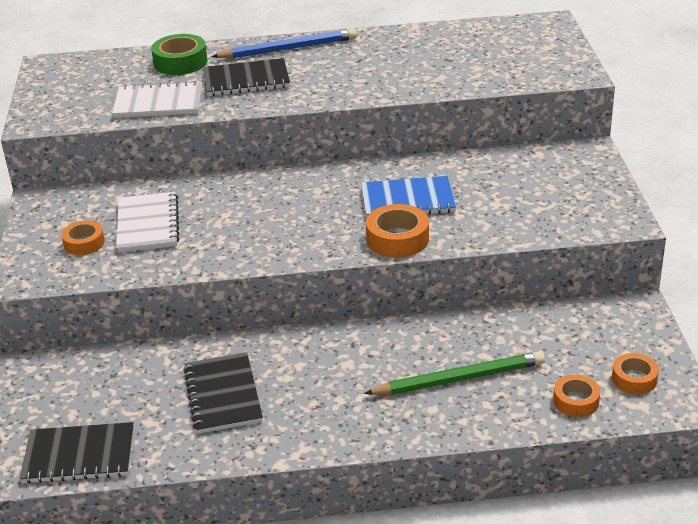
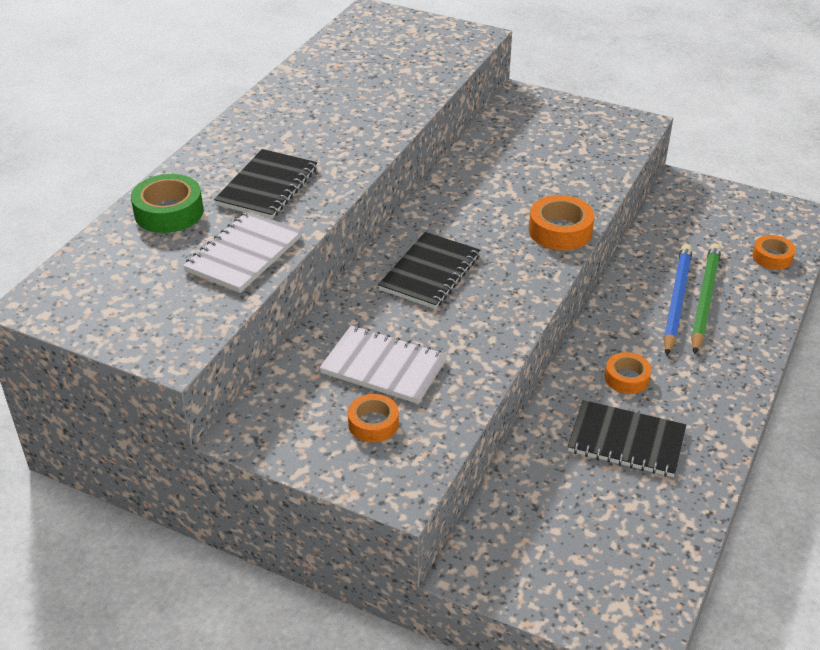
camera: 60 degrees left, 5 degrees up
(79, 456) = (649, 574): black notebook -> black notebook (430, 273)
(288, 49) = (234, 143): blue pencil -> blue pencil (676, 301)
(407, 200) = (504, 203): blue notebook -> none
(634, 379) = (765, 221): orange tape -> orange tape (627, 378)

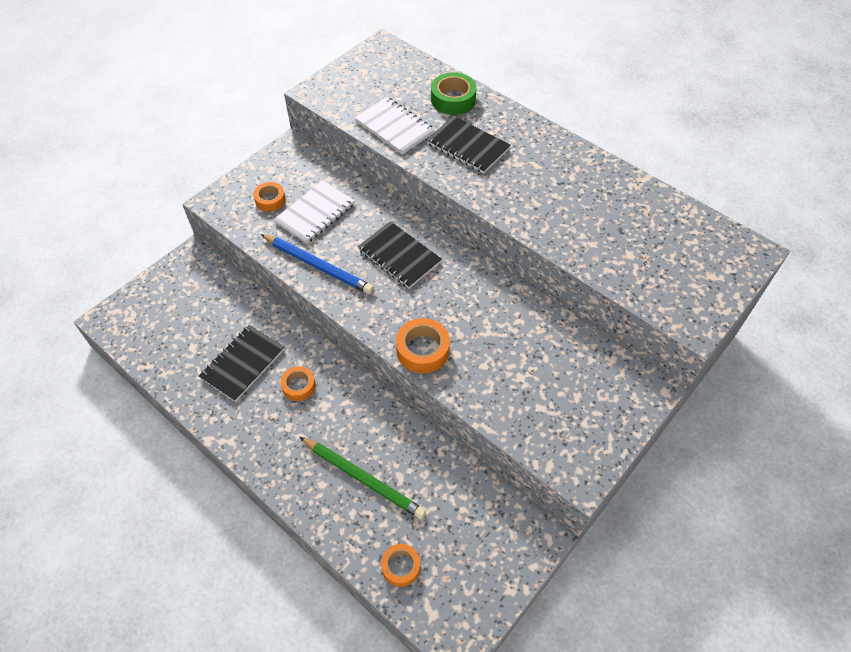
camera: 105 degrees right, 15 degrees up
(676, 301) = (369, 456): blue pencil -> blue pencil (317, 266)

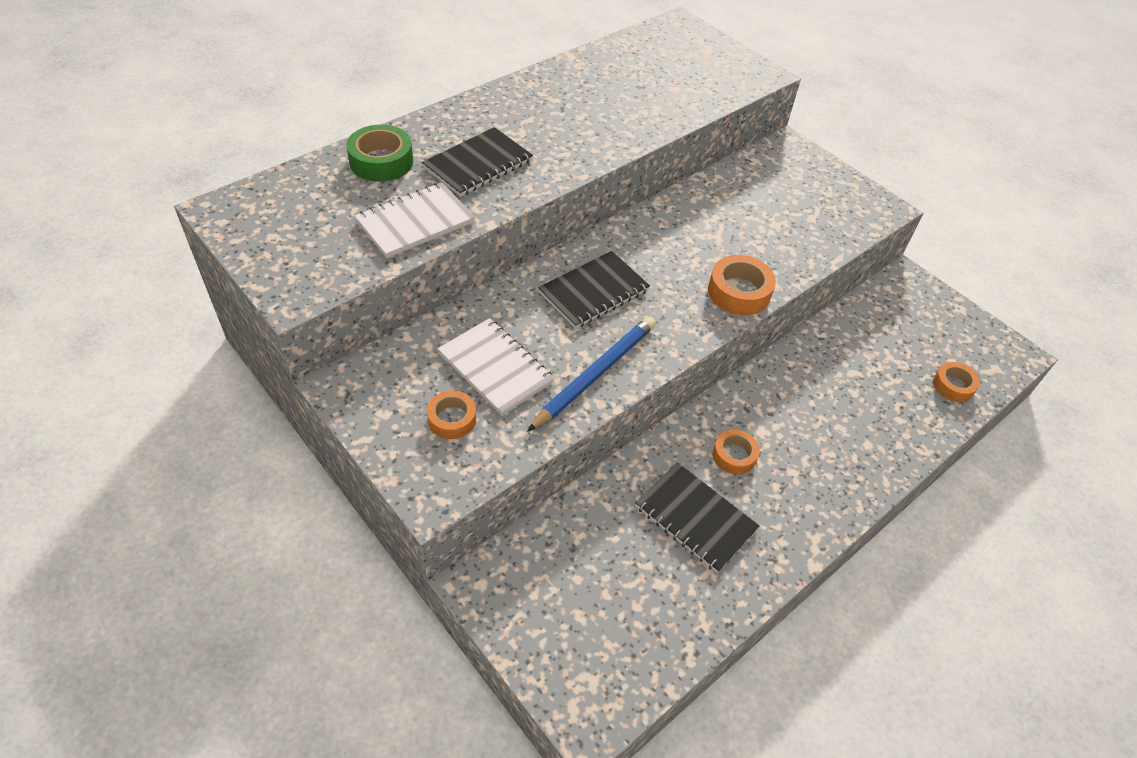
camera: 85 degrees left, 5 degrees down
(363, 478) = (858, 405): green pencil -> none

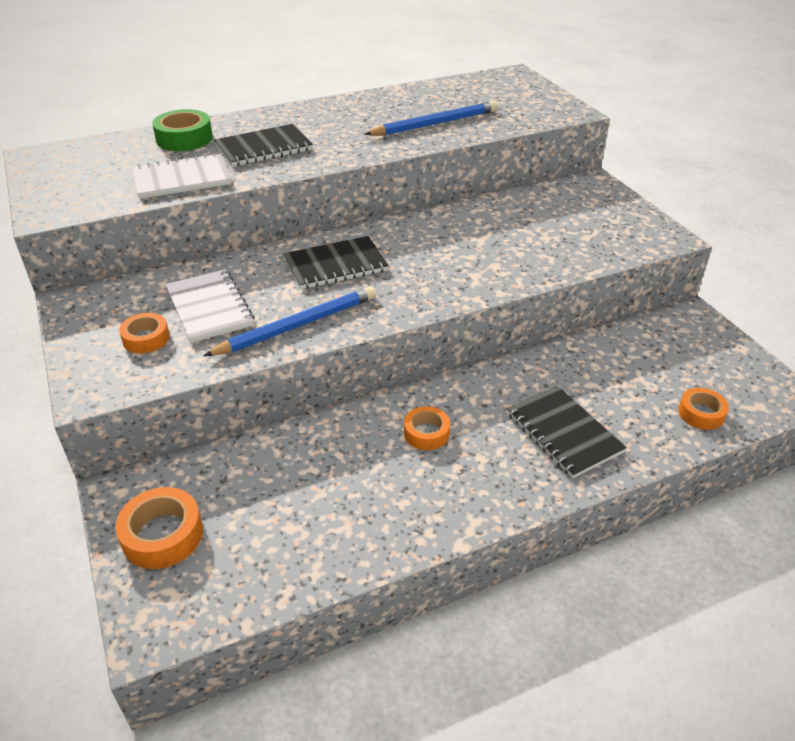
camera: 20 degrees right, 10 degrees down
(637, 107) = (434, 124): none -> blue pencil
(695, 518) = (357, 478): black notebook -> black notebook (563, 433)
(739, 292) = (477, 283): orange tape -> orange tape (162, 535)

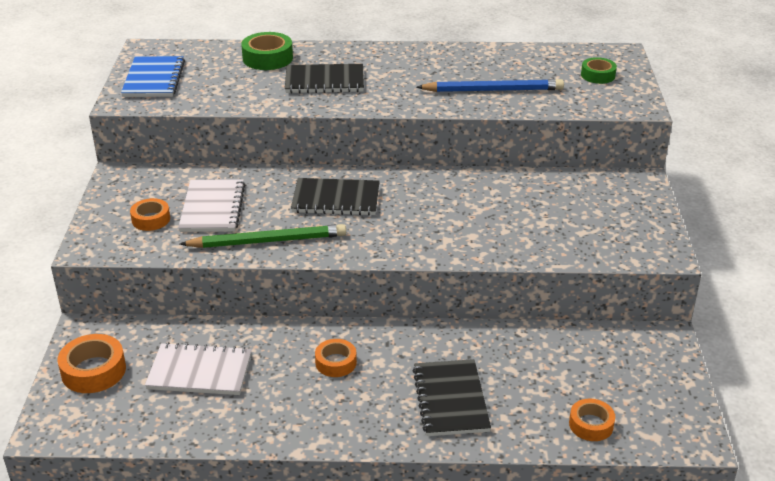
camera: 25 degrees right, 5 degrees down
(68, 183) = (154, 79): none -> blue notebook
(182, 179) = (239, 95): white notebook -> white notebook (200, 372)
(297, 326) = (267, 241): blue pencil -> green pencil
(513, 94) = (598, 75): none -> green tape

